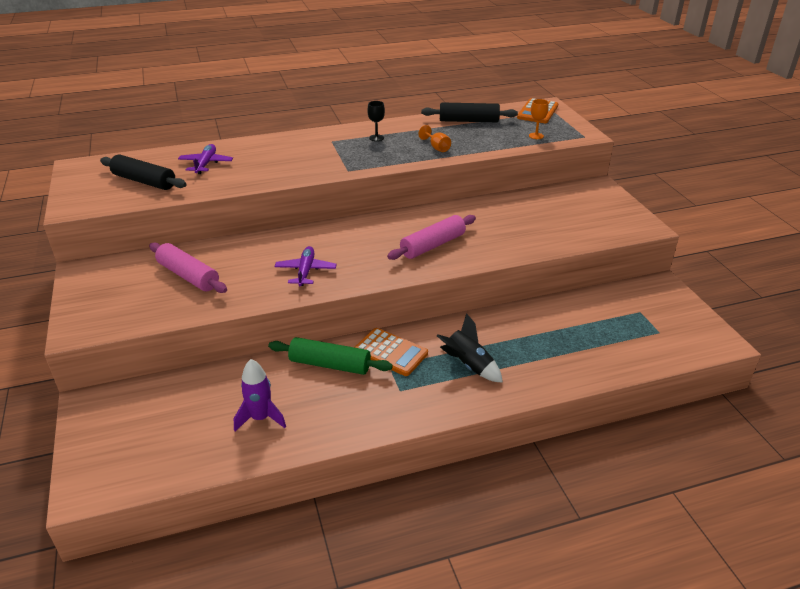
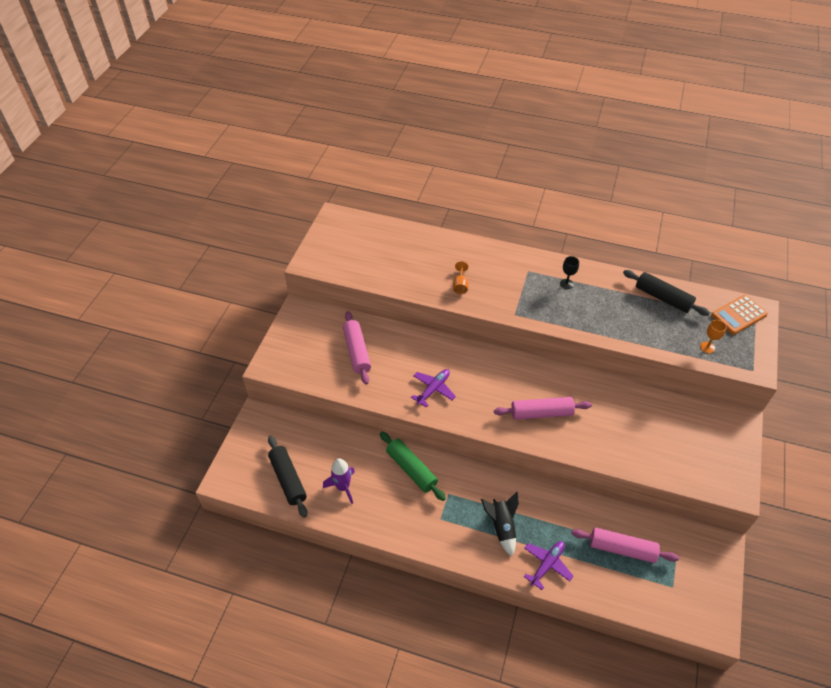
camera: 35 degrees right, 15 degrees up
(144, 181) = (367, 256): black rolling pin -> black rolling pin (288, 479)
(206, 164) = (419, 255): purple plane -> purple plane (547, 564)
(390, 352) = (457, 483): orange calculator -> none
(437, 147) = (606, 320): orange goblet -> orange goblet (460, 285)
(591, 327) = (622, 549): none -> pink rolling pin

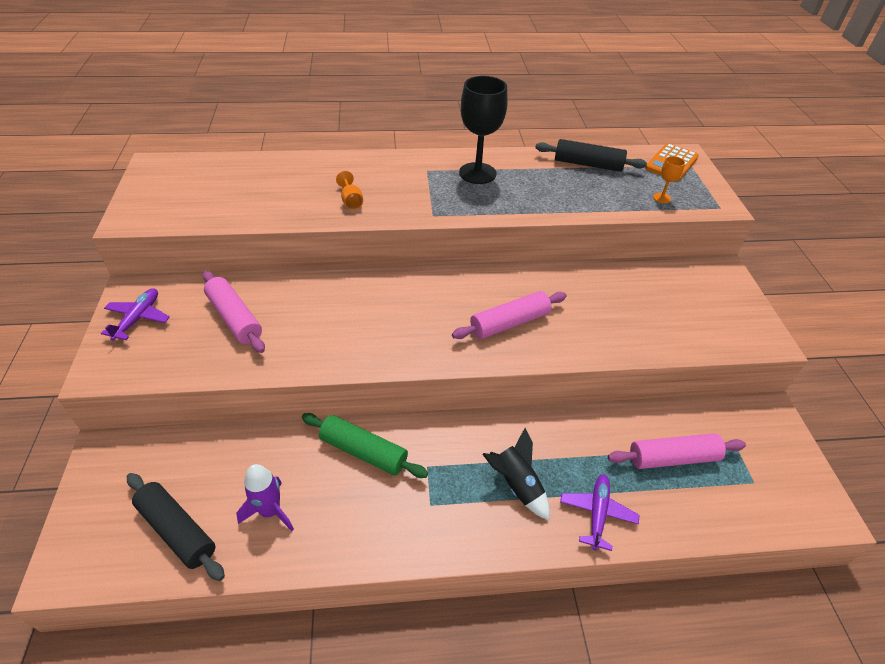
camera: 25 degrees left, 5 degrees down
(433, 389) = (359, 334): purple plane -> purple plane (138, 318)
(566, 284) = (477, 173): black goblet -> black goblet, size x2.22

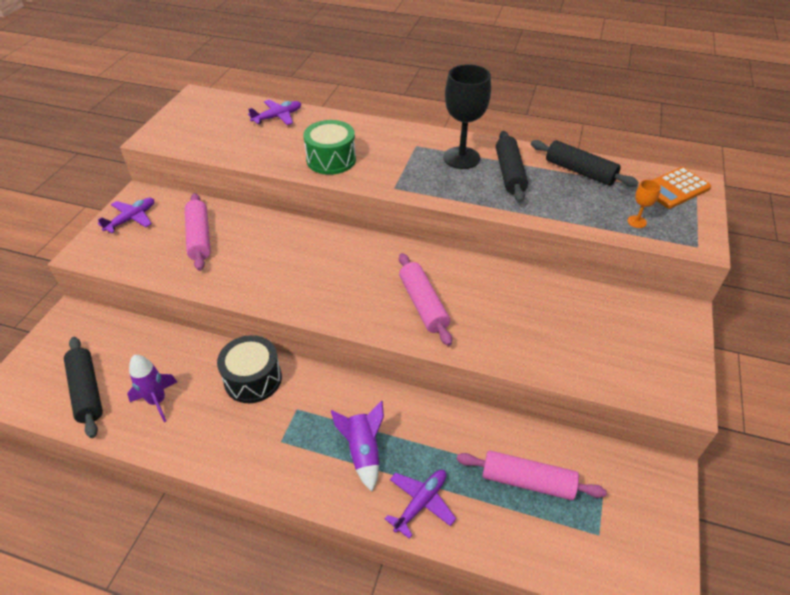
camera: 25 degrees right, 0 degrees up
(264, 169) = (278, 117): none -> purple plane
(351, 201) = (331, 159): orange goblet -> green drum
(363, 451) = (253, 379): green rolling pin -> black drum
(509, 323) = (423, 304): pink rolling pin -> pink rolling pin turned 75 degrees clockwise
(516, 485) = (363, 452): black rocket -> purple rocket
(530, 178) = (509, 173): none -> black rolling pin

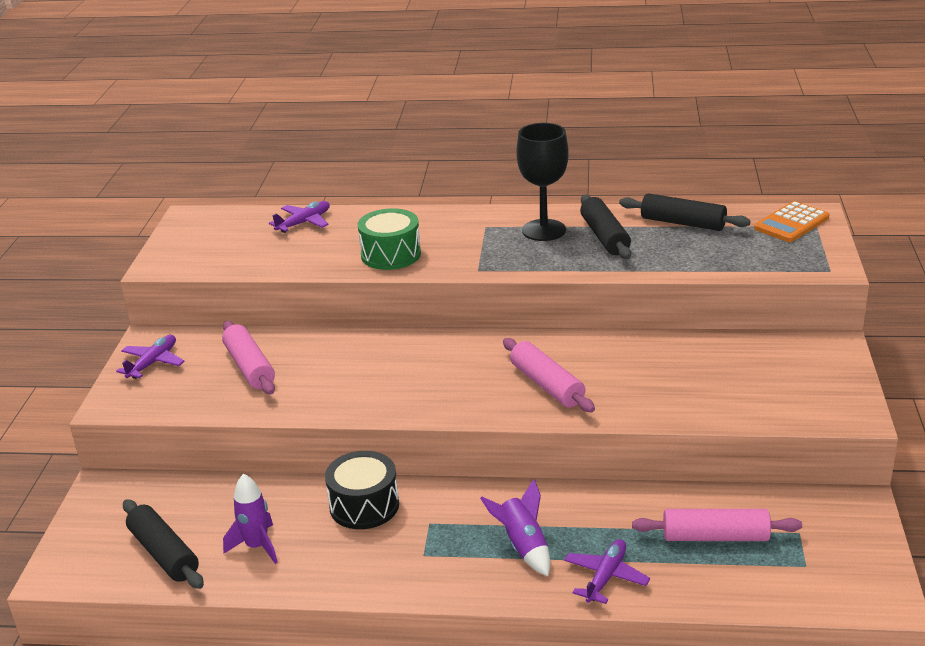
camera: 10 degrees left, 15 degrees down
(637, 222) = (759, 259): orange goblet -> none

